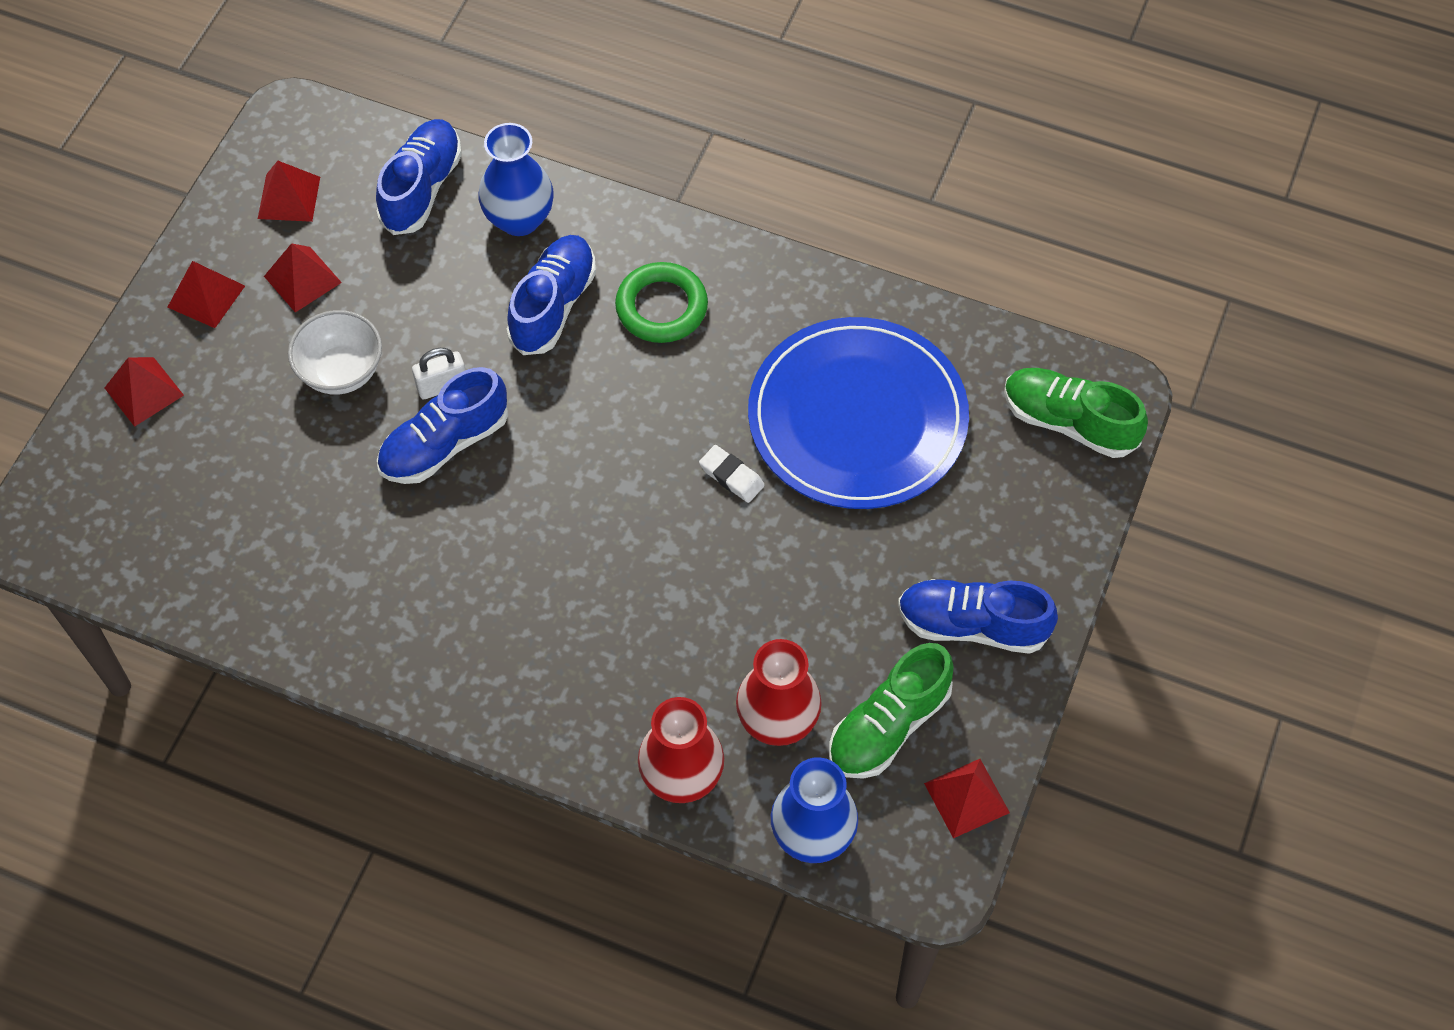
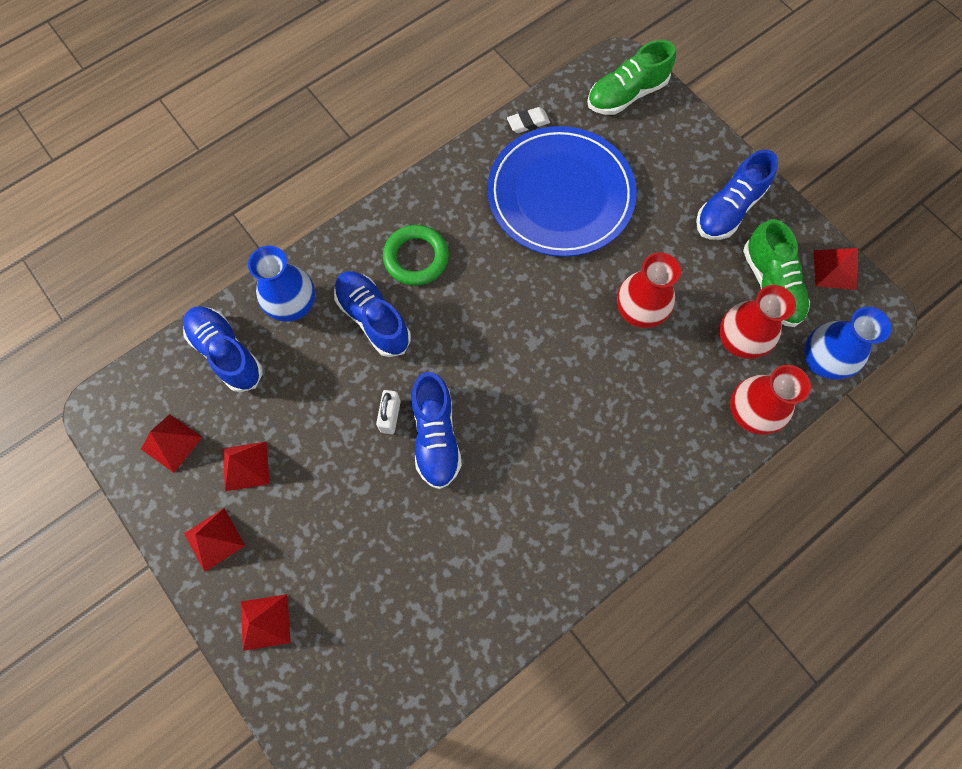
camera: 60 degrees left, 10 degrees up
(341, 372) = (338, 475): white bowl -> none
(731, 476) = (560, 281): white eraser -> white eraser (528, 122)
(745, 585) = (638, 312): none -> red vase

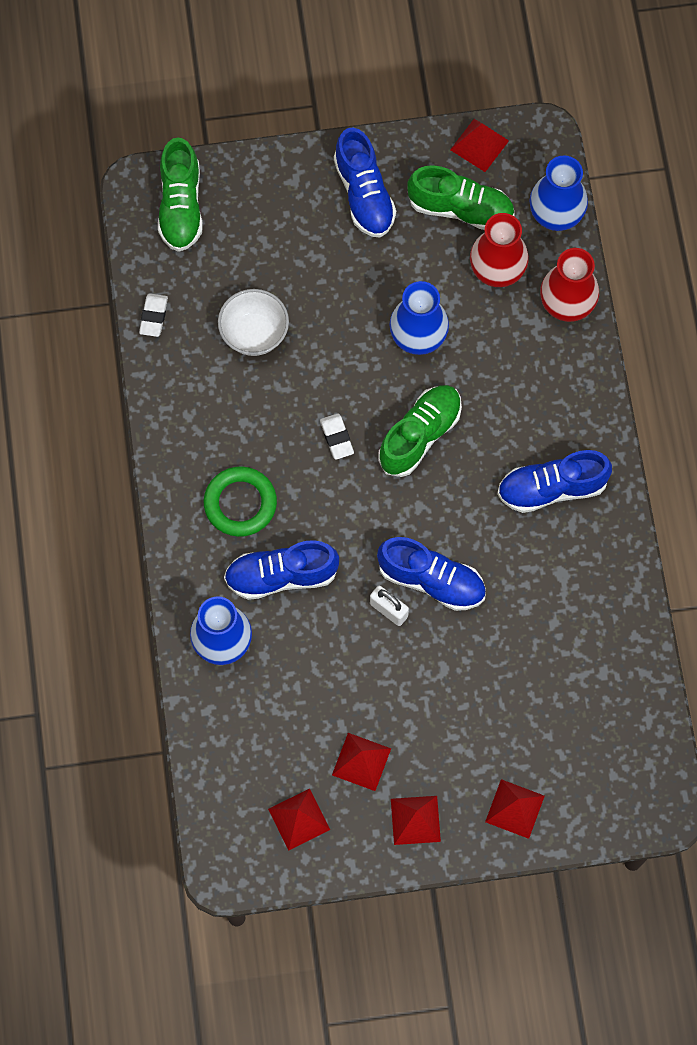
camera: 60 degrees left, 0 degrees up
(227, 353) = (235, 728): blue shoe -> blue shoe (552, 488)
(514, 297) = (337, 438): none -> white eraser
(556, 359) = (420, 435): none -> green shoe
(560, 194) = (254, 334): blue plate -> white bowl
(638, 312) = (418, 337): red vase -> blue vase

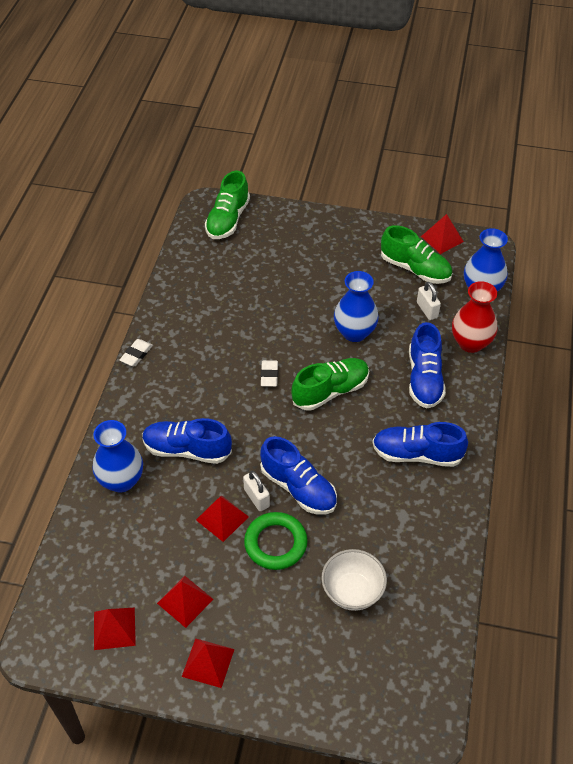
camera: 20 degrees right, 20 degrees down
(154, 316) = (179, 272): white eraser -> white eraser (136, 354)
(240, 503) = (180, 395): green ring -> green ring (275, 543)
(254, 334) = (241, 299): white bowl -> white bowl (352, 591)
(364, 194) = (352, 244): blue shoe -> blue shoe (424, 379)
(497, 271) = (427, 310): red vase -> white padlock
(515, 809) = (295, 683): red pyramid -> red pyramid (222, 518)

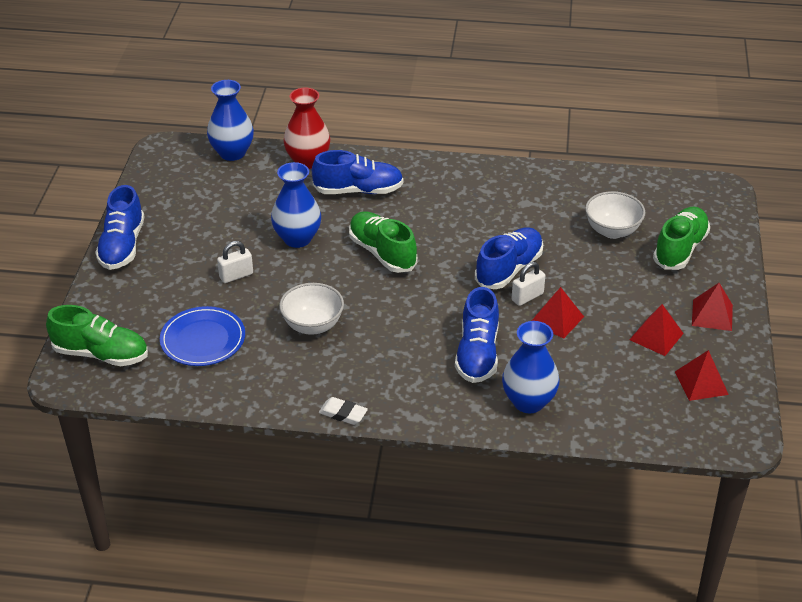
camera: 95 degrees left, 10 degrees down
(234, 274) = (203, 339): none -> blue plate
(240, 339) = (312, 325): none -> white bowl
(269, 375) = (365, 299): white eraser -> none
(275, 543) = (576, 280): green ring -> none
(415, 269) = (199, 197): green shoe -> green shoe (680, 249)
(417, 454) = (453, 195): blue shoe -> blue shoe (122, 246)
(427, 310) = (262, 189): white padlock -> white padlock (236, 275)
(442, 239) = (151, 178): red pyramid -> none

